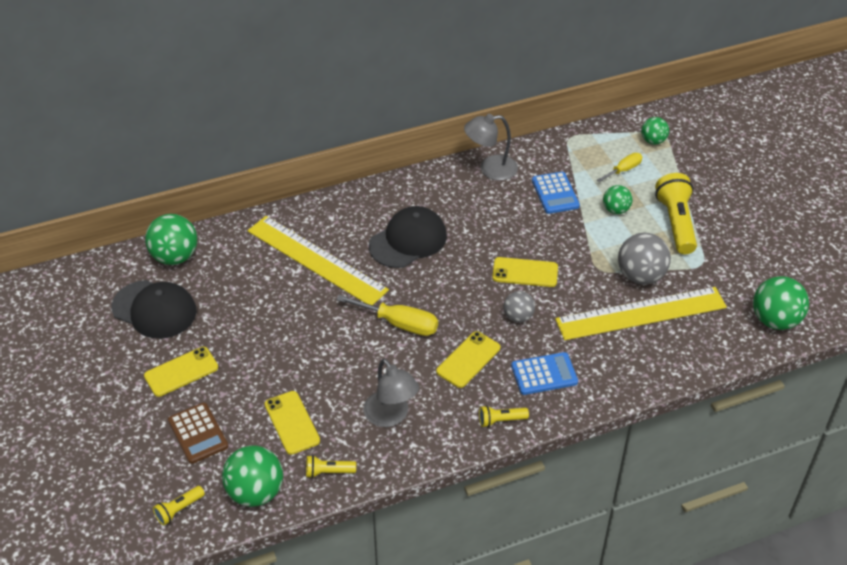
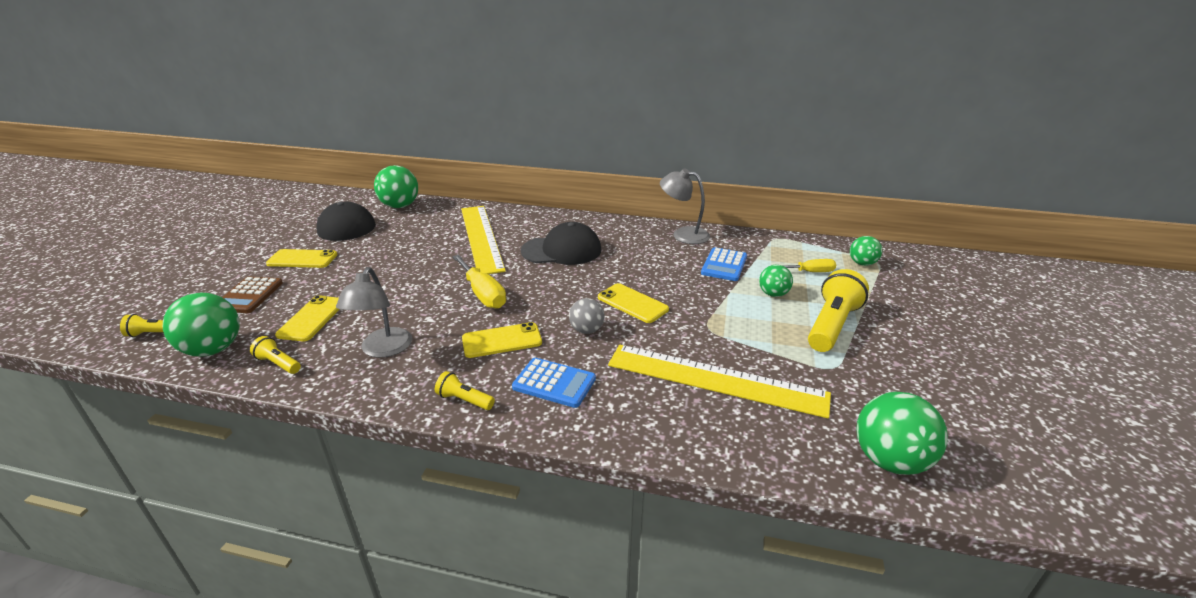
camera: 35 degrees right, 15 degrees down
(640, 276) = (748, 349): grey ball -> none

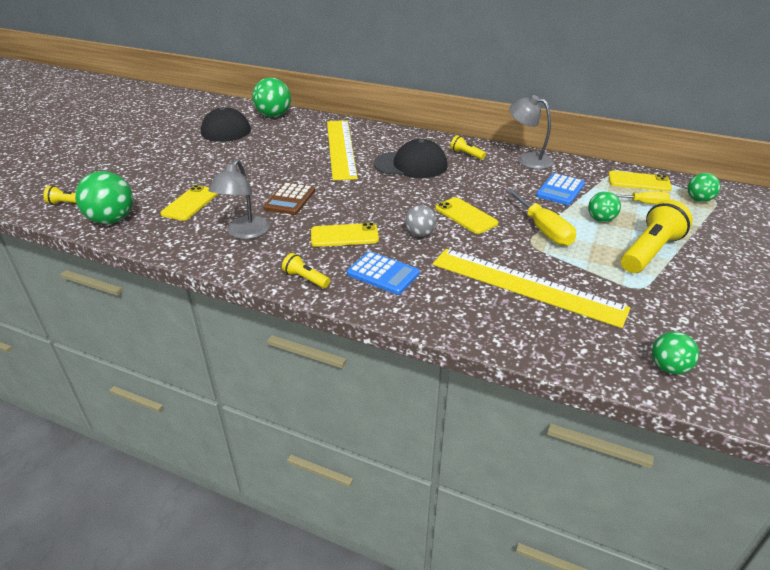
camera: 10 degrees right, 5 degrees up
(249, 296) = (142, 181): brown calculator -> brown calculator (290, 199)
(278, 364) = (161, 235): yellow flashlight -> yellow flashlight (466, 154)
(302, 259) = (187, 155): yellow phone -> yellow phone (639, 182)
(483, 294) = (334, 196): yellow screwdriver -> yellow screwdriver (543, 230)
(889, 460) = (668, 367): green ball -> green ball, size x0.59

